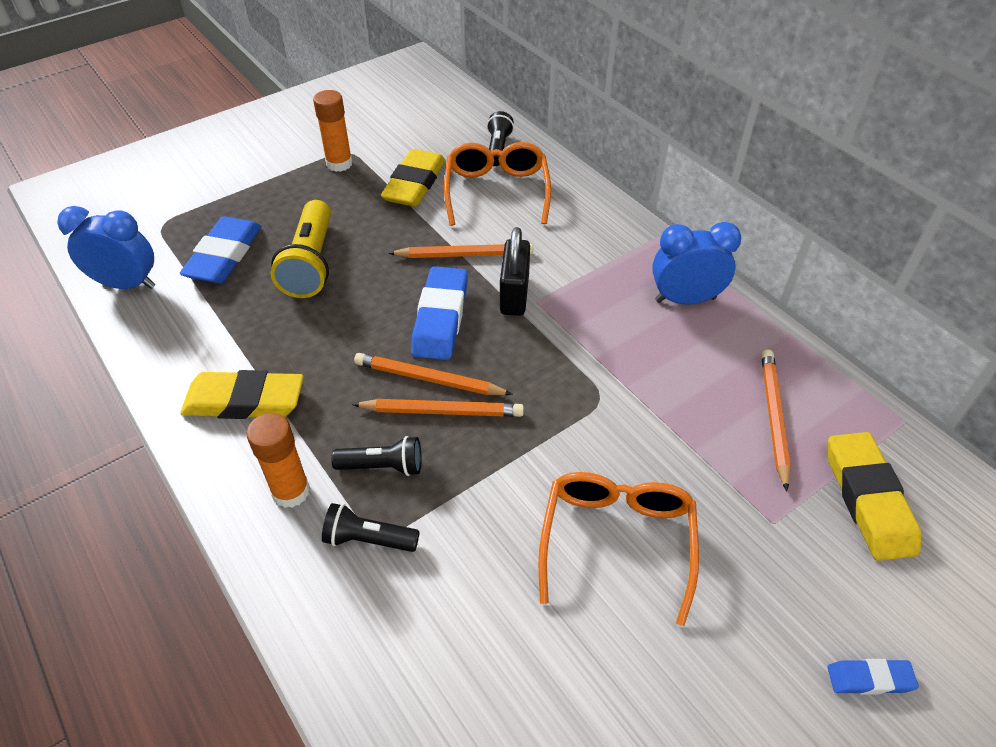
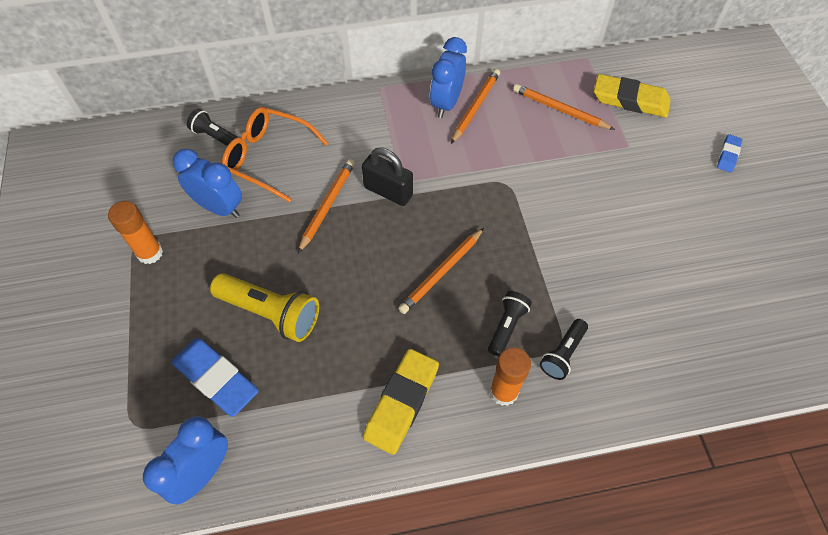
camera: 65 degrees left, 10 degrees up
(414, 184) = (219, 207): yellow eraser -> blue clock
(440, 318) = (386, 244): blue eraser -> none
(442, 411) = (475, 274): orange pencil -> orange pencil (476, 107)
(617, 540) = (613, 221): orange glasses -> none

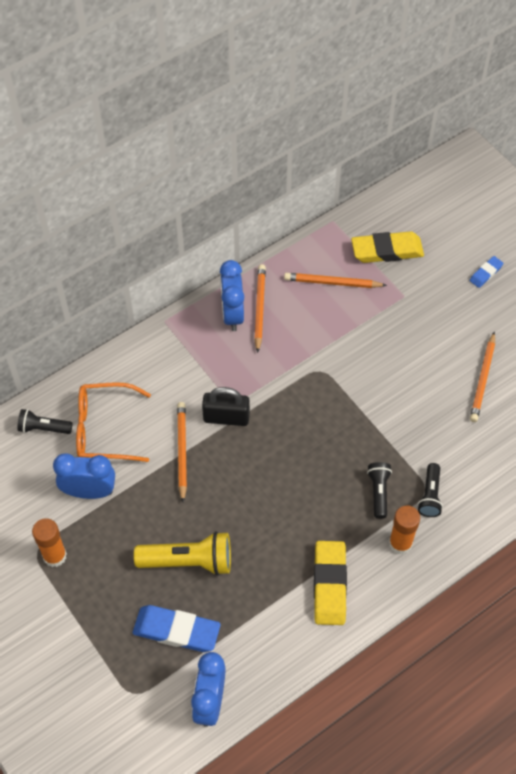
camera: 25 degrees left, 0 degrees up
(441, 272) = (306, 470): orange pencil -> orange pencil (482, 379)
(728, 155) = (485, 273): blue eraser -> blue eraser turned 45 degrees clockwise

